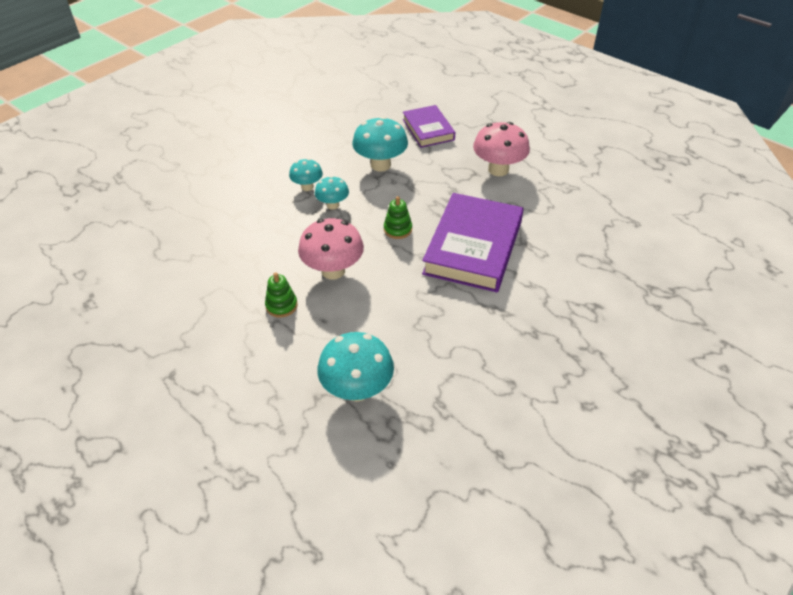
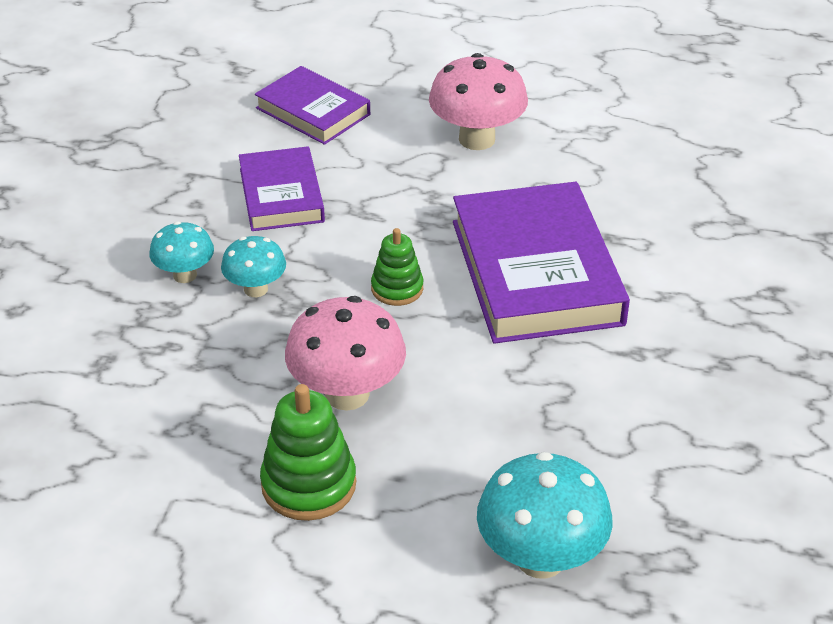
camera: 30 degrees left, 5 degrees down
(281, 306) = (309, 484): green stacking toy -> green stacking toy, size x1.58
(380, 165) = (281, 195): turquoise mushroom -> purple book

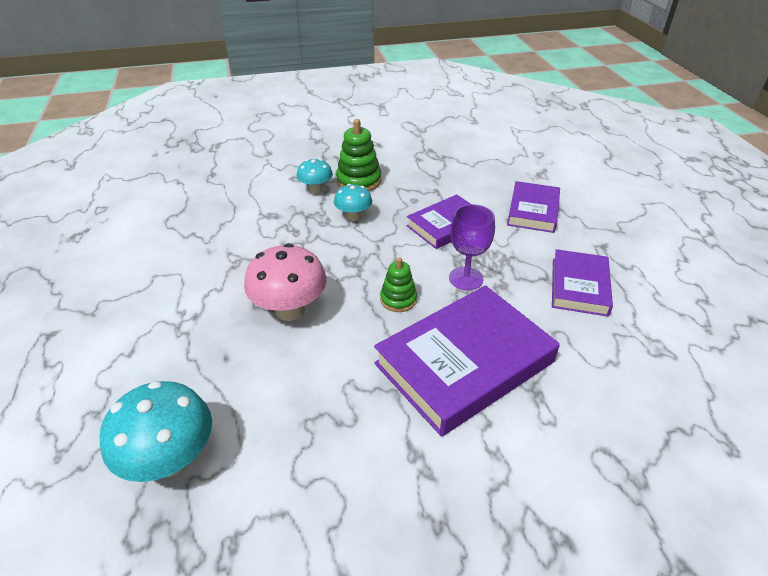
camera: 65 degrees right, 0 degrees up
(256, 289) = (359, 244): turquoise mushroom -> turquoise mushroom (316, 190)
(309, 484) = (207, 320): green stacking toy -> green stacking toy (359, 181)
(400, 218) = (466, 278): none -> purple goblet
(477, 139) = (579, 286): pink mushroom -> purple book

